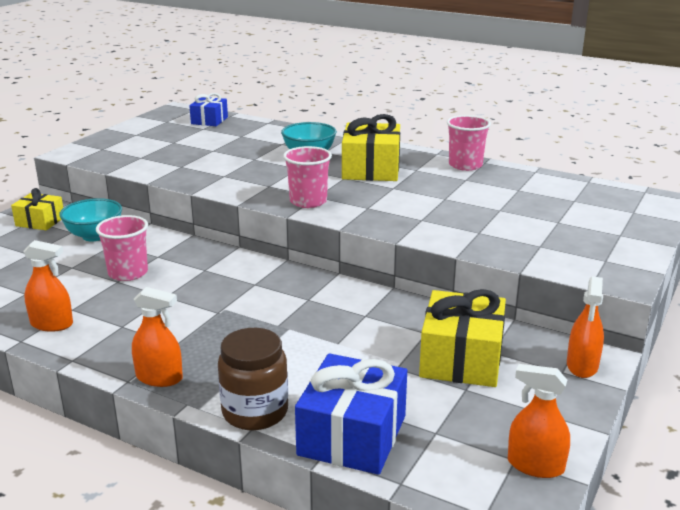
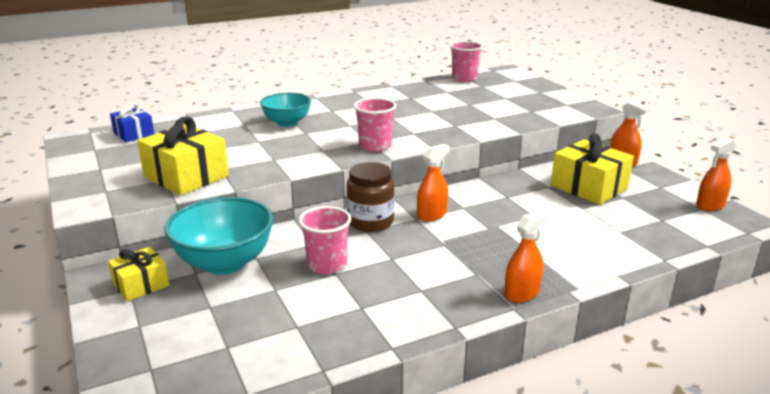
camera: 55 degrees left, 0 degrees up
(52, 324) = (379, 324): orange spray bottle -> orange spray bottle (431, 215)
(94, 236) = (224, 263): turquoise bowl -> turquoise bowl, size x1.56
(255, 412) = (599, 268): brown jar -> brown jar (370, 222)
(352, 435) = (649, 244): blue gift -> none
(371, 169) = (349, 114): yellow gift -> yellow gift (186, 177)
(465, 165) = (388, 91): pink cup -> pink cup (464, 78)

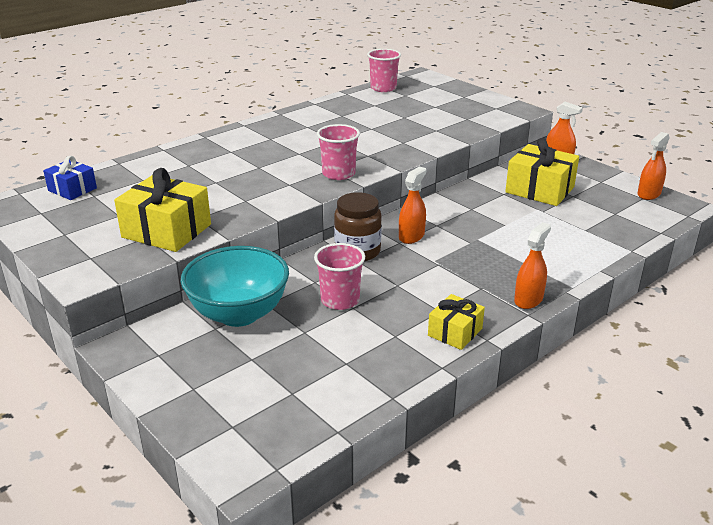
camera: 15 degrees left, 5 degrees up
(141, 285) = (167, 349): yellow gift -> yellow gift (455, 332)
(287, 123) = (232, 158): turquoise bowl -> none

